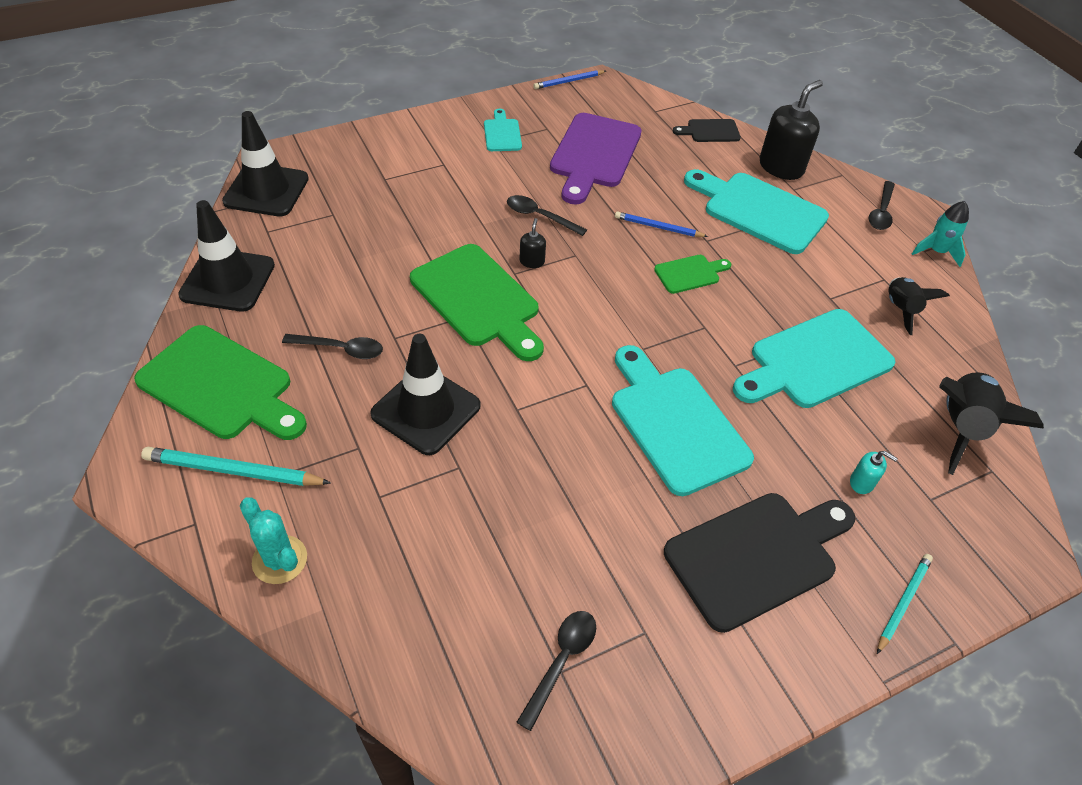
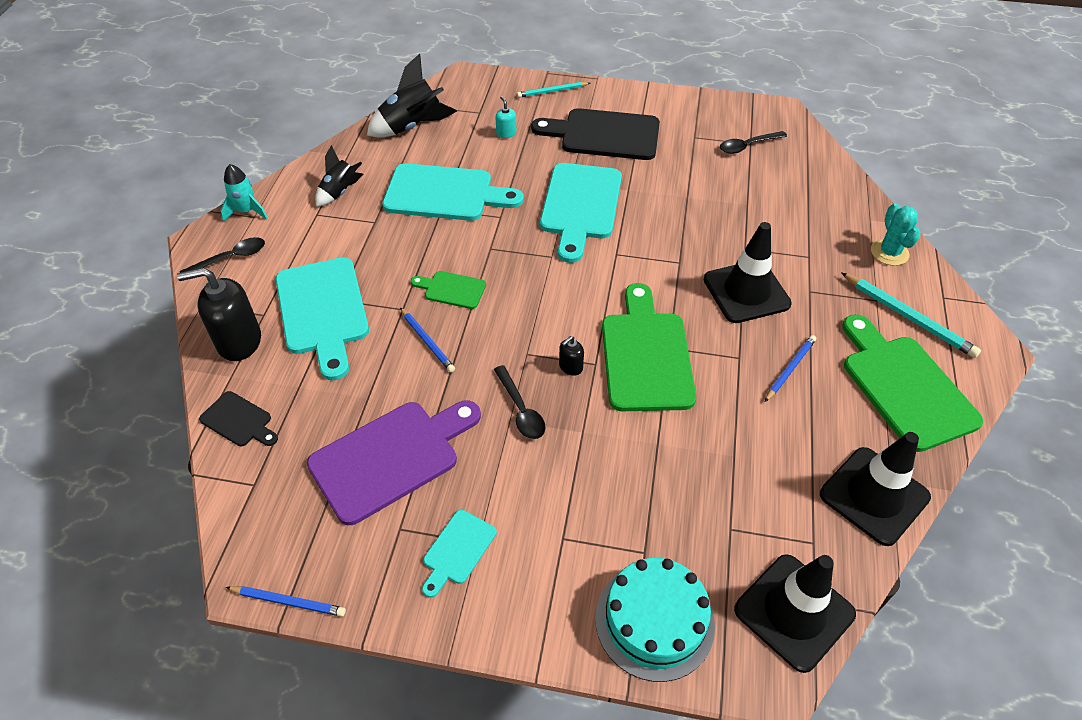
camera: 140 degrees left, 0 degrees up
(341, 349) = (790, 369): black spoon -> blue pencil
(356, 152) = (654, 621): none -> turquoise cake

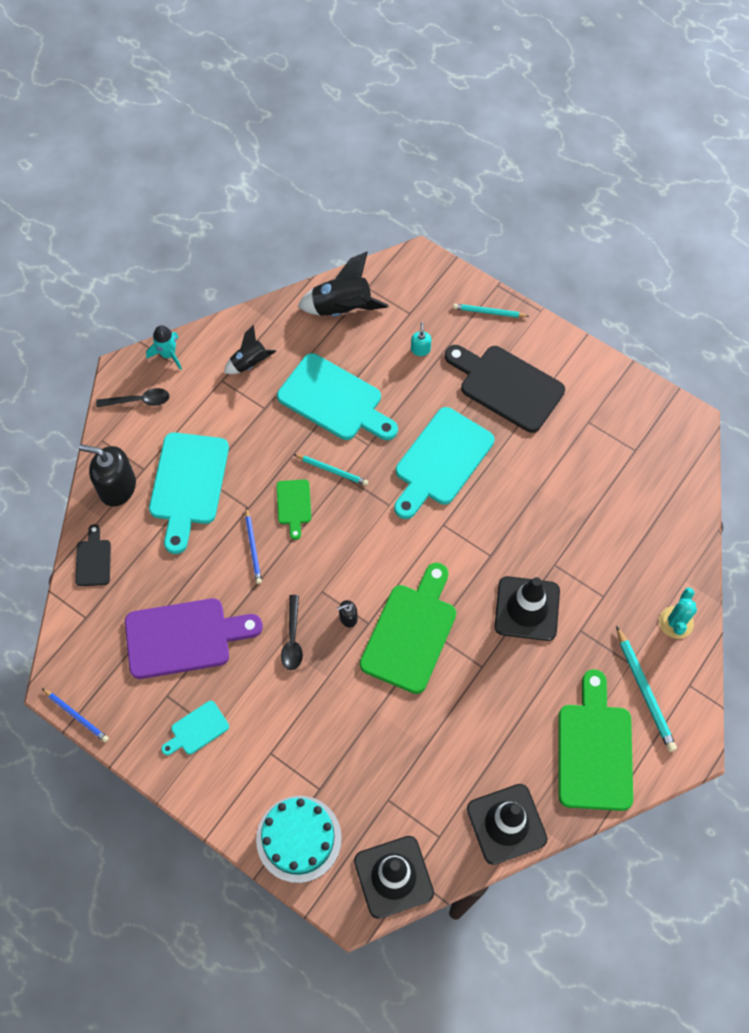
camera: 25 degrees right, 15 degrees up
(239, 421) = (93, 560): black cutting board -> black cutting board turned 150 degrees counterclockwise
(452, 289) = (294, 505): green cutting board -> green cutting board turned 135 degrees counterclockwise
(475, 248) = (332, 470): none -> turquoise pencil
(747, 146) = (630, 452): black spoon -> none
(790, 369) = (515, 694): blue pencil -> none

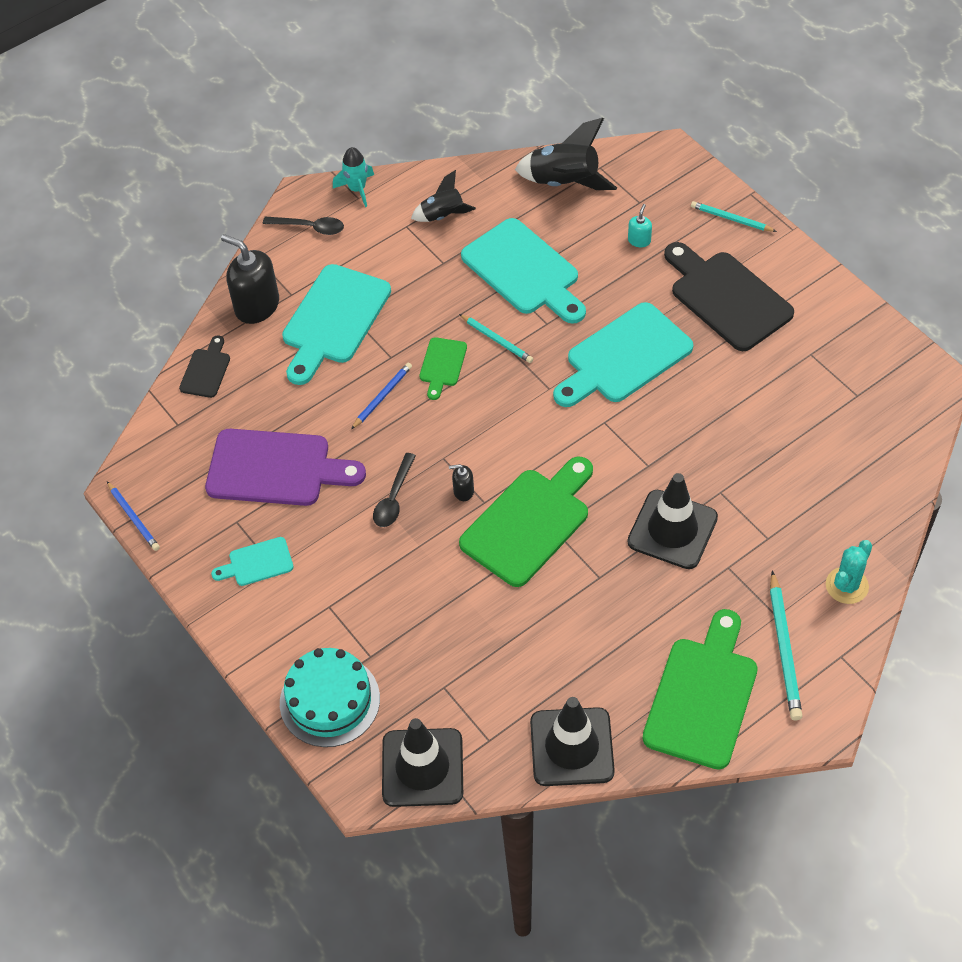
camera: 20 degrees right, 10 degrees down
(253, 547) = (382, 397): blue pencil -> blue pencil turned 150 degrees counterclockwise

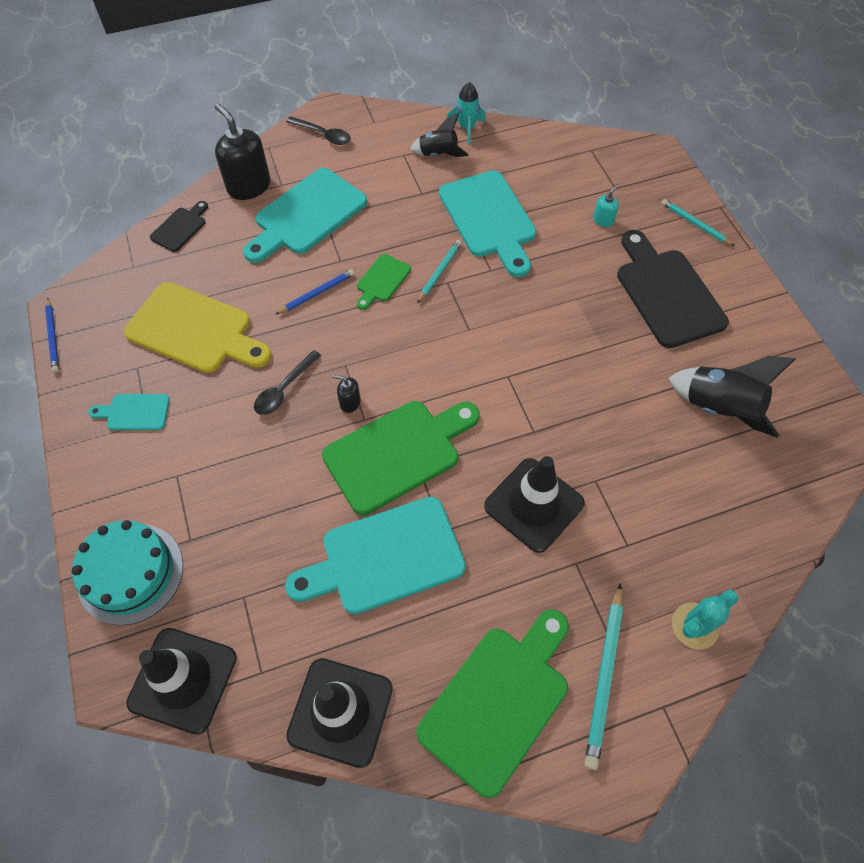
camera: 15 degrees right, 5 degrees up
(276, 468) = (195, 330): purple cutting board -> yellow cutting board
(357, 189) = (376, 115): turquoise rocket -> turquoise rocket (466, 129)
(496, 340) = (440, 272): turquoise pencil -> turquoise pencil turned 120 degrees counterclockwise
(564, 182) = (555, 154): black rocket -> black rocket (719, 409)
(624, 357) = (550, 320): turquoise cutting board -> turquoise cutting board (385, 557)

